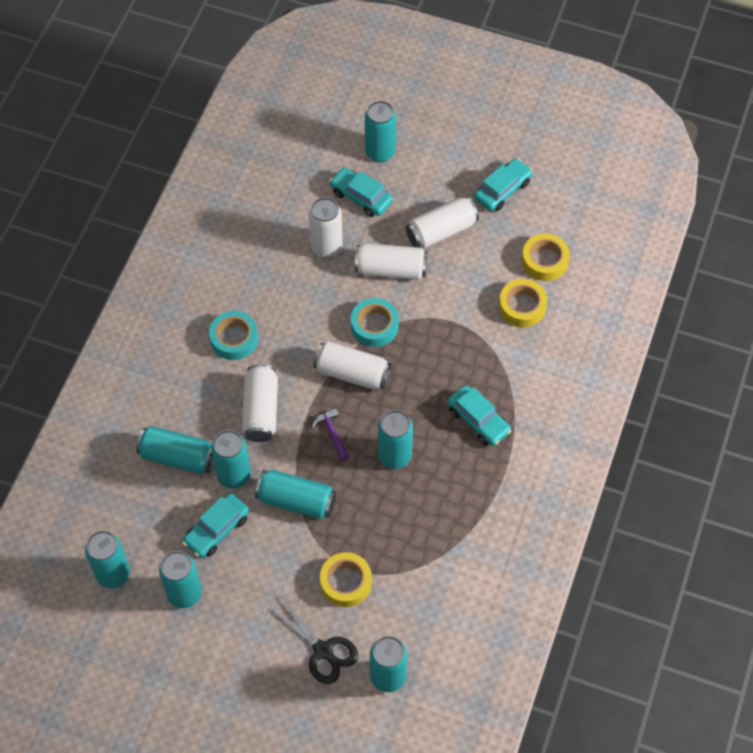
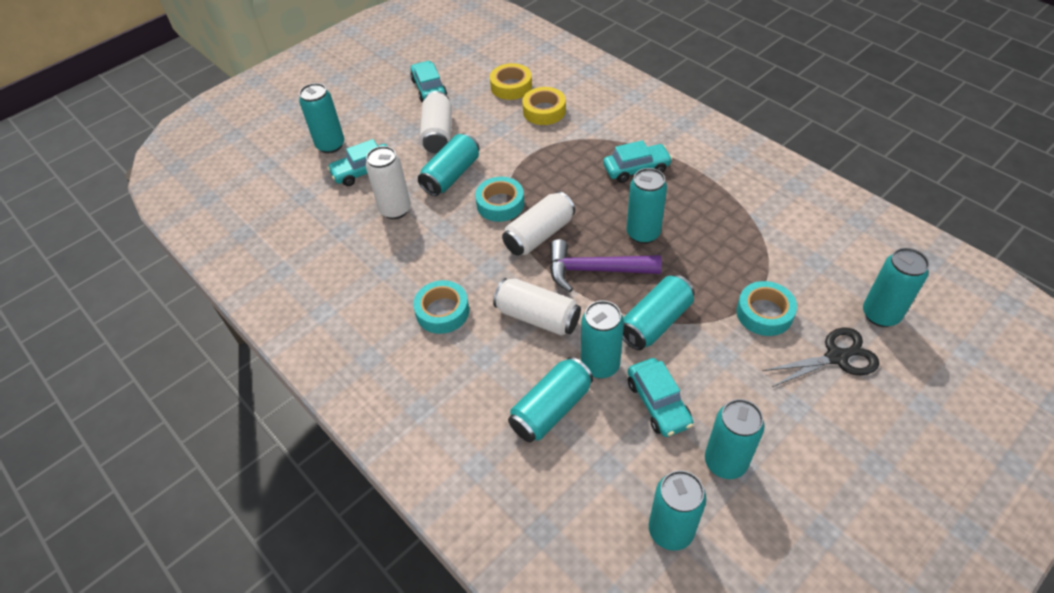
camera: 60 degrees left, 10 degrees down
(332, 433) = (595, 270): purple hammer -> purple hammer, size x1.88
(346, 582) = (764, 313): yellow tape -> turquoise tape
(391, 269) = (451, 175): white can -> turquoise can

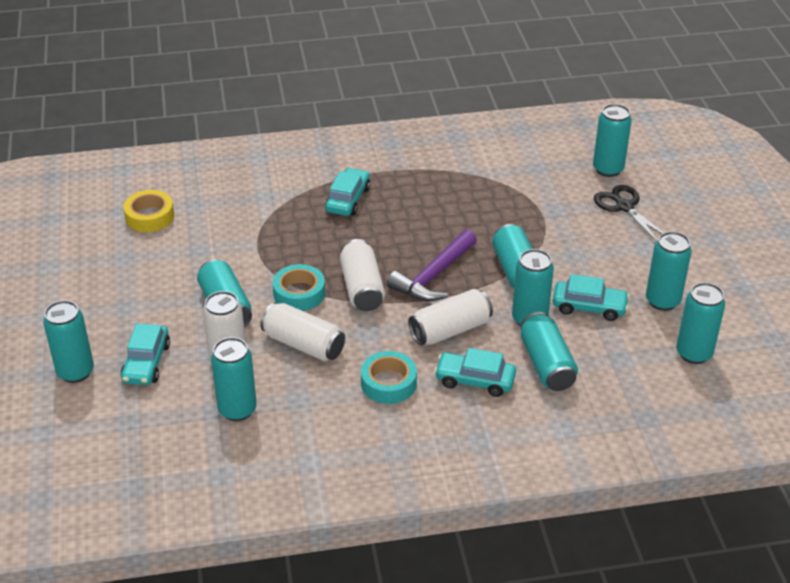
camera: 60 degrees left, 10 degrees down
(429, 89) = (79, 269): turquoise car -> turquoise car (475, 380)
(438, 133) = (156, 291): white can -> white can (303, 344)
(544, 111) = (211, 213): yellow tape -> none
(643, 233) = (422, 232): turquoise can -> turquoise can (237, 409)
(764, 313) = (558, 216): turquoise tape -> none
(837, 357) = (624, 207): black scissors -> black scissors turned 45 degrees counterclockwise

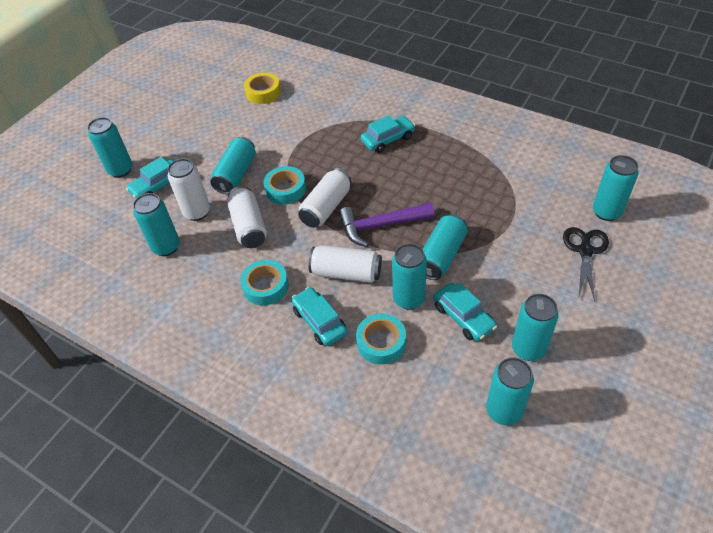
camera: 45 degrees right, 10 degrees up
(546, 364) = (381, 342): turquoise can -> turquoise tape

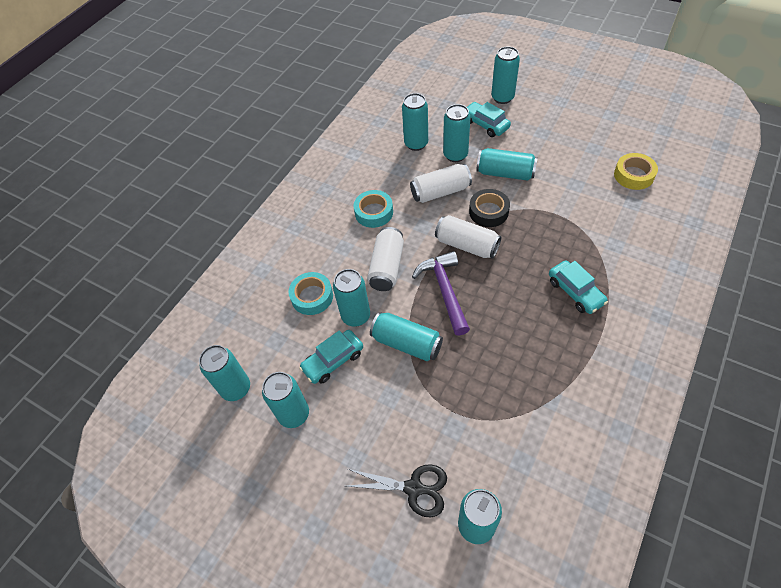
camera: 90 degrees right, 5 degrees up
(197, 212) = (455, 155): white can -> turquoise can
(285, 189) = (488, 212): turquoise tape -> black tape
(319, 321) = (336, 252): turquoise car -> none

